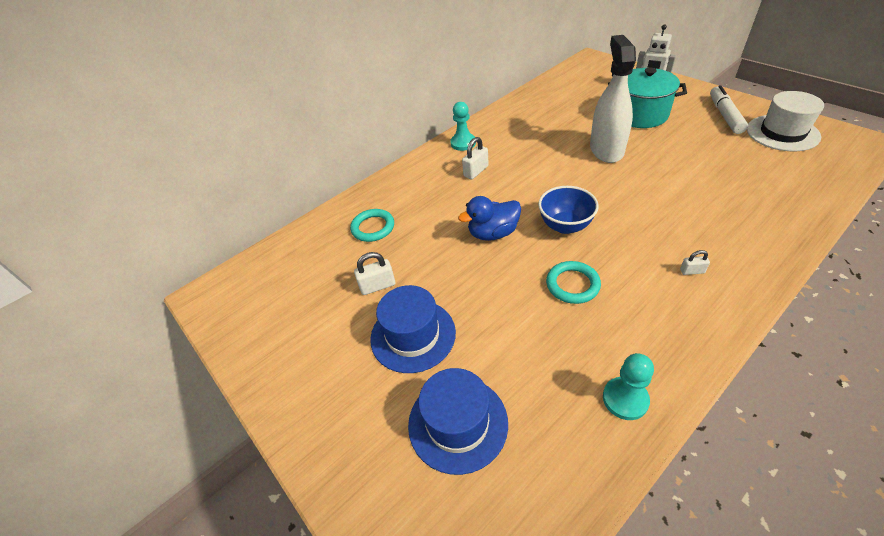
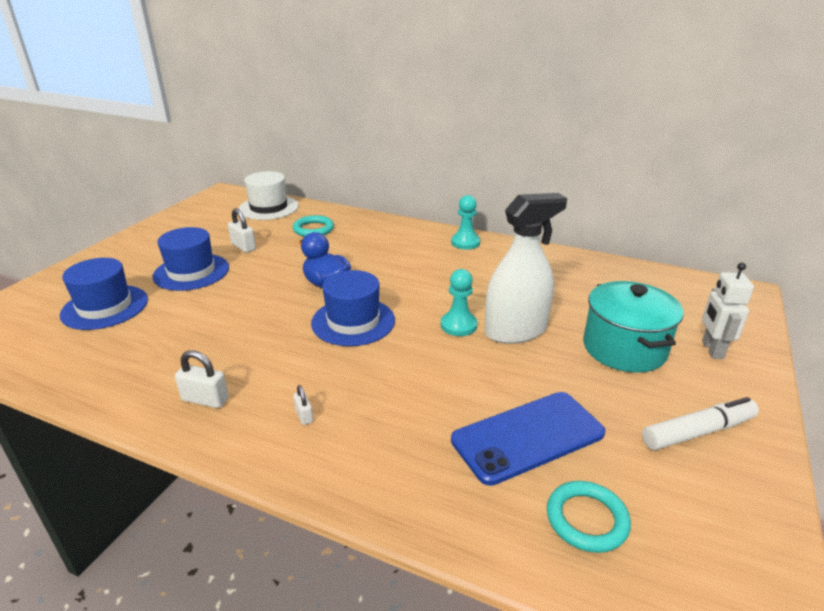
camera: 60 degrees right, 15 degrees down
(476, 171) = (420, 258): white padlock -> white padlock (205, 399)
(565, 226) = (353, 321): blue bowl -> blue hat
(572, 284) = (264, 338): turquoise ring -> turquoise ring (586, 519)
(625, 399) = (122, 384): turquoise pawn -> turquoise pawn (458, 325)
(725, 172) = (528, 437): none -> blue phone
(782, 133) = (698, 504): white hat -> white hat (268, 208)

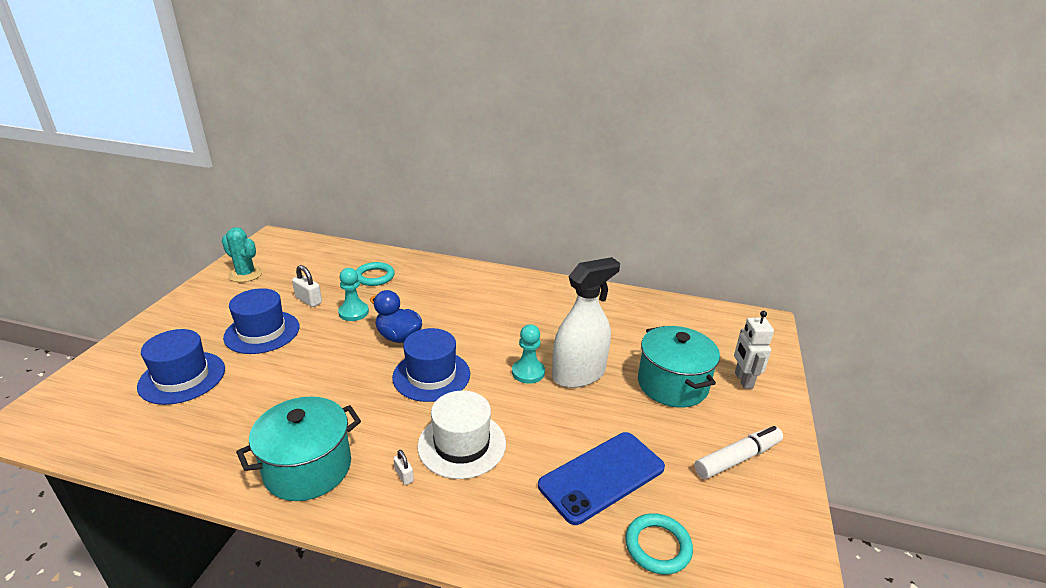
camera: 10 degrees left, 0 degrees up
(189, 222) = (245, 274): none -> turquoise cactus
(205, 399) = (308, 468): white padlock -> turquoise pot
(268, 208) = (324, 254): white hat -> white hat (462, 444)
(465, 242) = (521, 284): turquoise pawn -> turquoise pawn (353, 312)

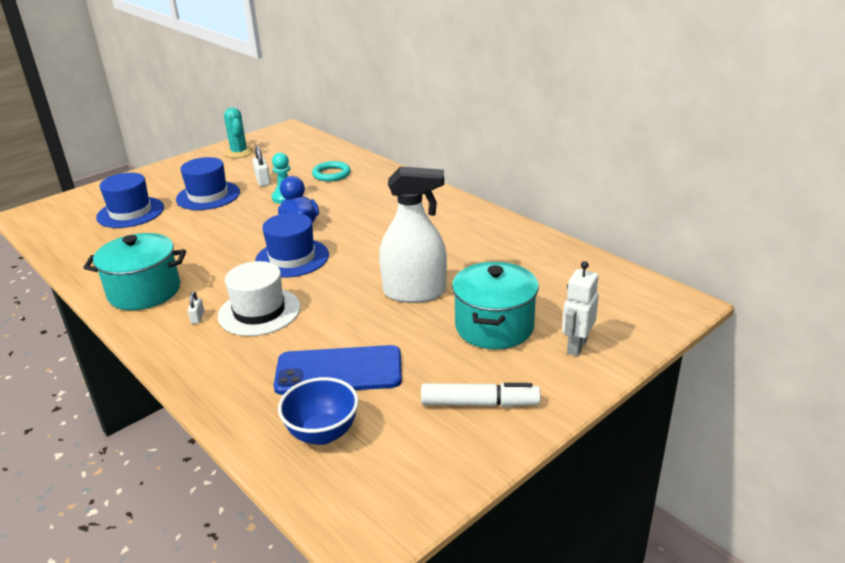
camera: 35 degrees right, 0 degrees up
(528, 372) = (372, 278): turquoise pawn -> none
(658, 546) = (322, 433): turquoise ring -> blue bowl

